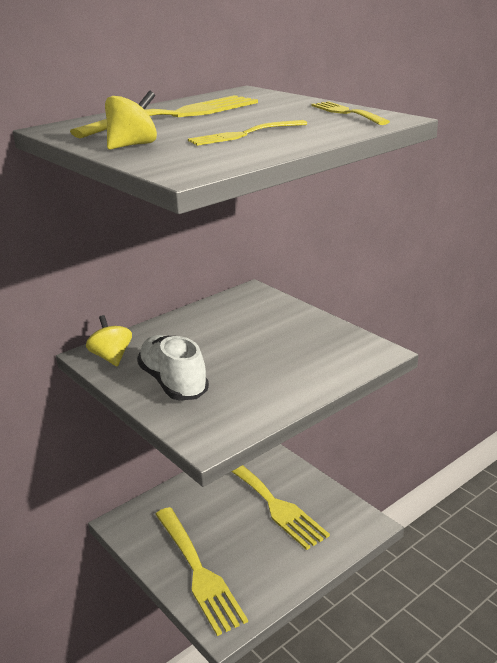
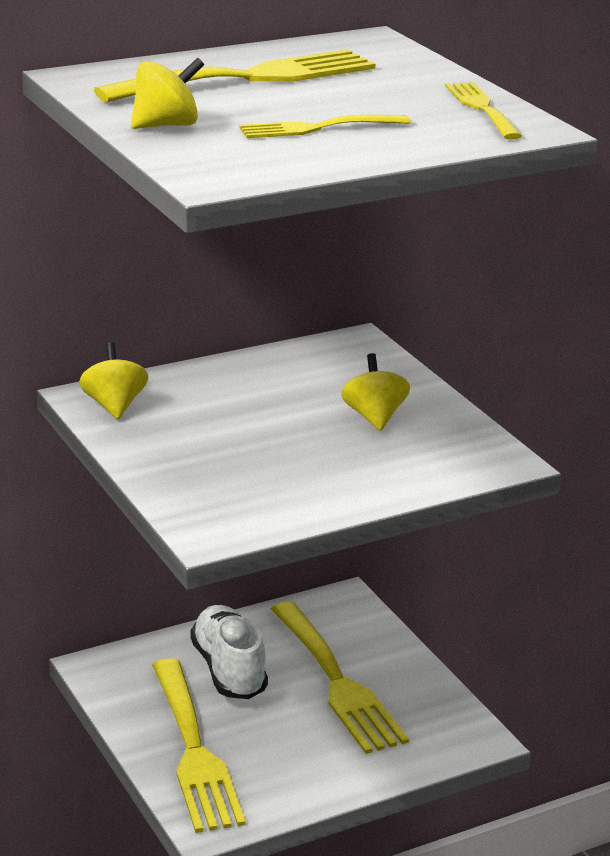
camera: 10 degrees right, 0 degrees up
(173, 382) = (189, 454): white shoe -> white shoe (229, 670)
(284, 336) = (374, 417): none -> yellow spinning top

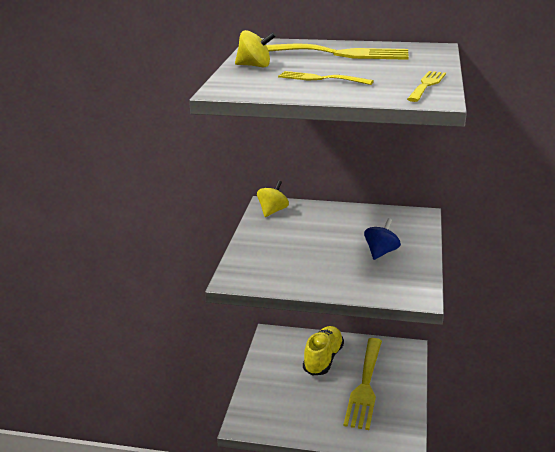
camera: 40 degrees right, 0 degrees up
(194, 751) = (271, 388): yellow fork -> none
(229, 670) = (323, 359): white shoe -> yellow shoe
(374, 417) = (381, 252): yellow spinning top -> blue spinning top

